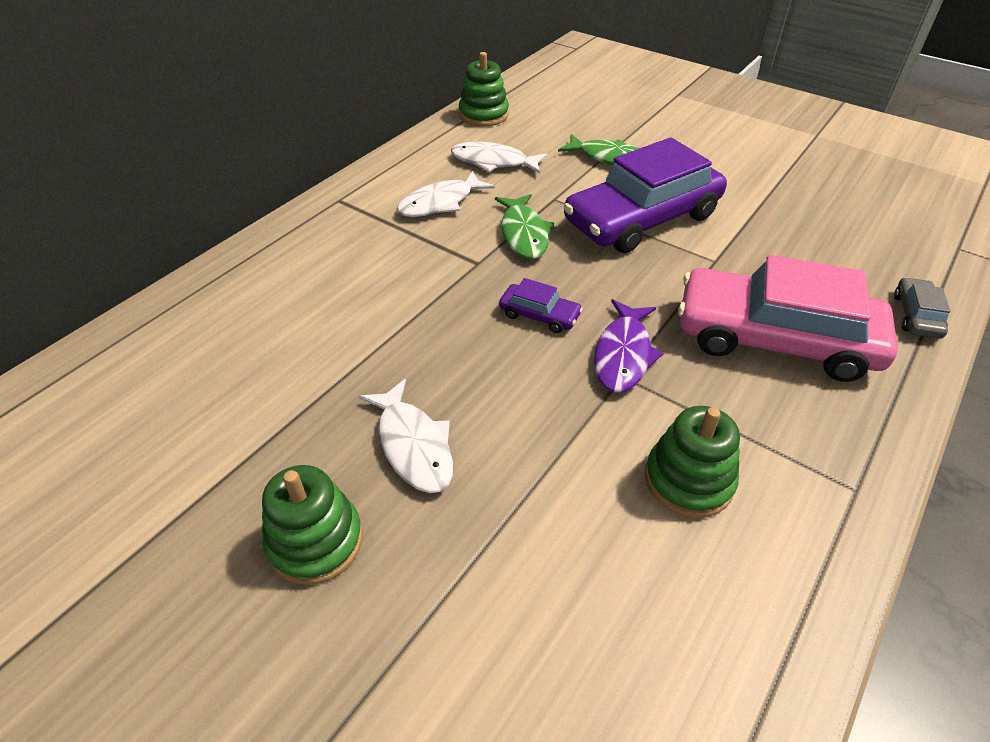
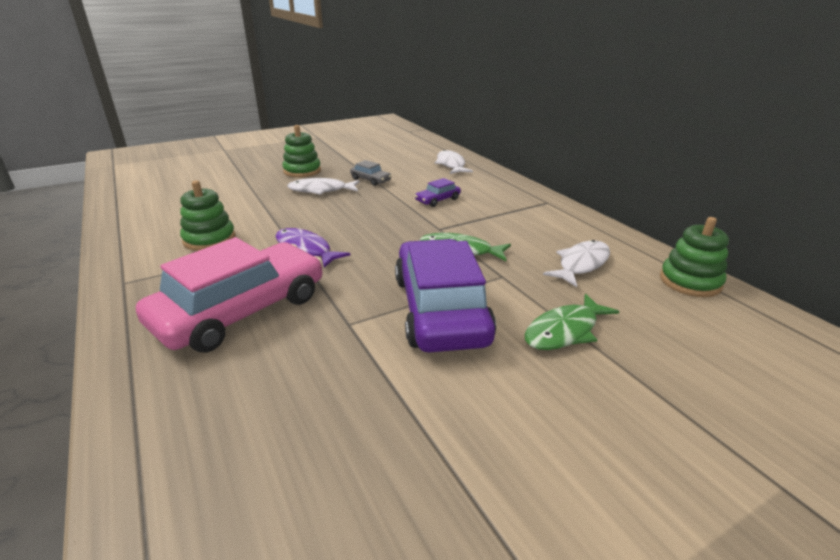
camera: 115 degrees right, 15 degrees down
(440, 203) = (523, 231): white fish -> white fish (451, 165)
(539, 315) = (369, 235): purple car -> purple car (437, 200)
(916, 315) = (148, 411): grey car -> grey car (370, 180)

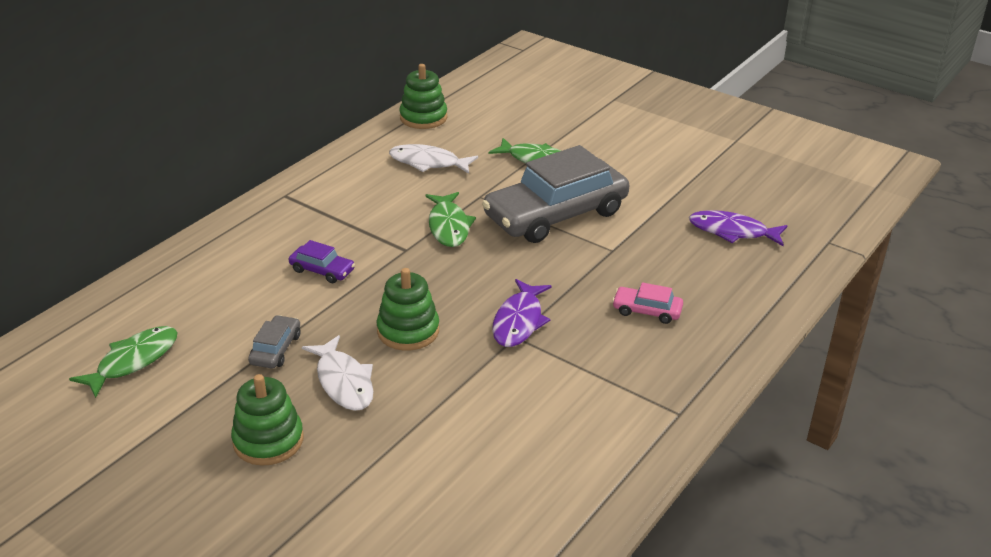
camera: 115 degrees left, 5 degrees up
(209, 239) = (553, 406): green stacking toy -> green stacking toy (408, 331)
(241, 310) = (647, 311): pink car -> pink car, size x0.42
(290, 444) = (732, 231): none -> purple fish
(398, 155) = (133, 361): none -> green fish
(440, 309) = (556, 214): purple car -> grey car
(451, 165) = (168, 292): white fish -> none

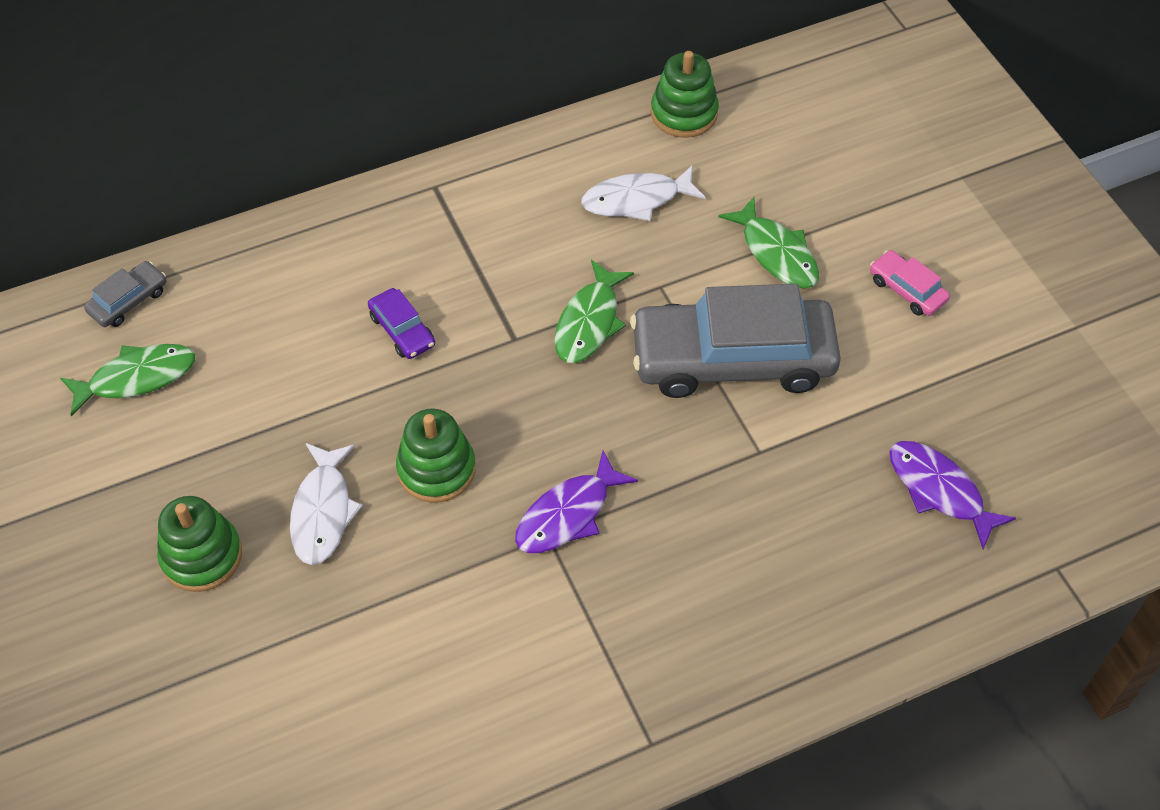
camera: 30 degrees right, 20 degrees up
(276, 349) = (283, 429): grey car -> grey car (128, 301)
(428, 163) = (636, 200): white fish -> white fish turned 60 degrees counterclockwise
(647, 311) = (729, 570): pink car -> pink car (907, 290)

